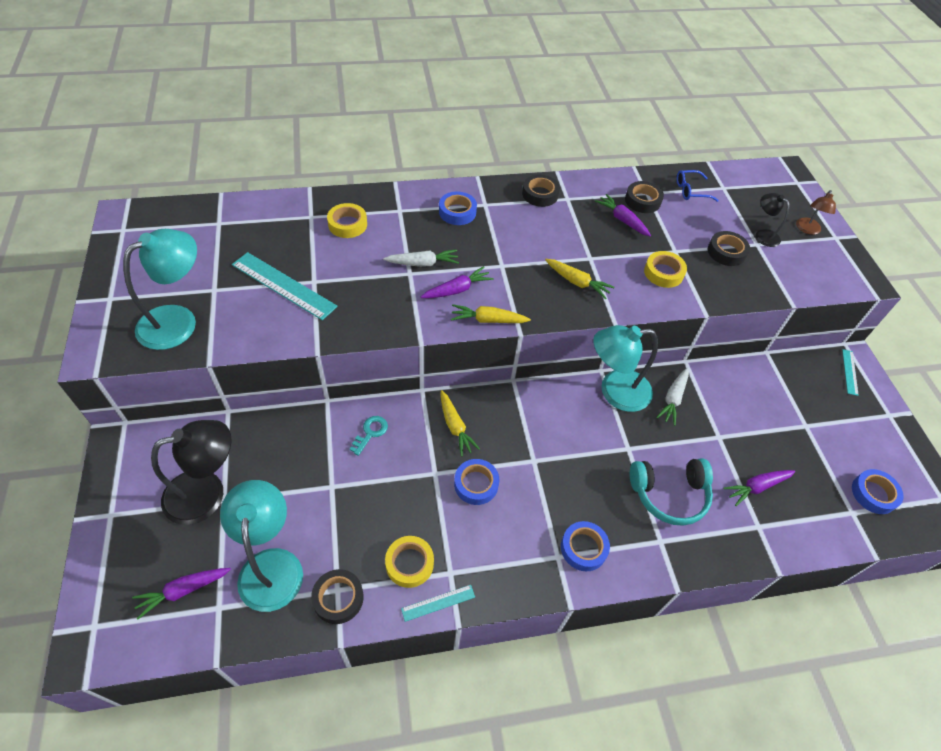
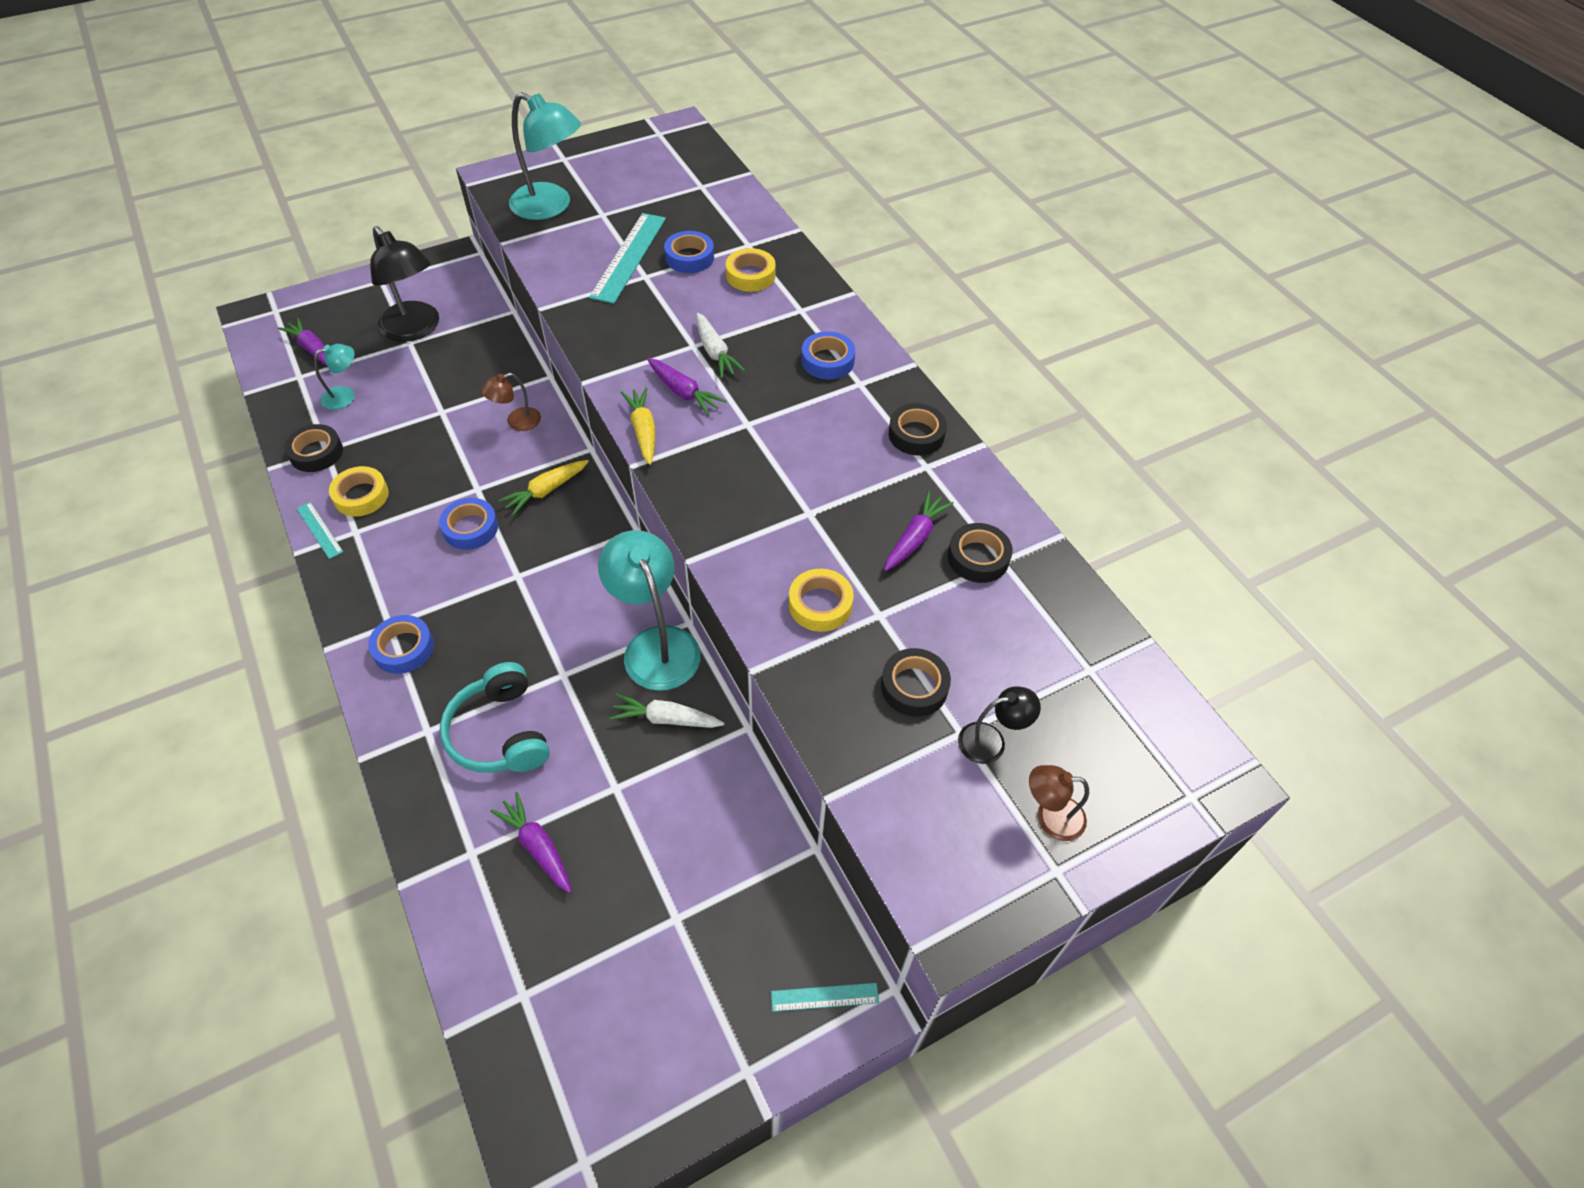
camera: 75 degrees right, 0 degrees up
(271, 565) = (345, 396): turquoise lamp -> turquoise lamp, size x0.52
(370, 433) = (517, 422): turquoise key -> brown lamp
(577, 282) = (751, 506): yellow carrot -> none
(691, 191) = (1047, 621): blue glasses -> none
(763, 235) = (991, 741): black lamp -> black lamp turned 45 degrees clockwise
(873, 494) = (565, 1033): blue tape -> blue tape (689, 257)

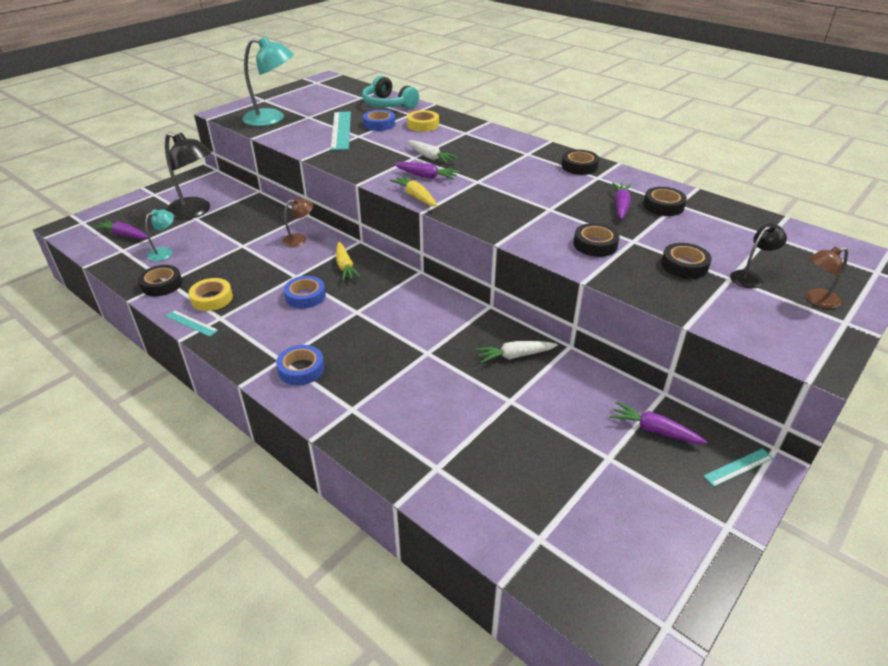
camera: 20 degrees left, 15 degrees down
(500, 732) = (407, 394): turquoise headphones -> turquoise headphones (388, 104)
(517, 422) = (300, 239): brown lamp -> brown lamp turned 150 degrees counterclockwise
(537, 847) = (482, 449): purple carrot -> purple carrot (654, 430)
(546, 491) = (345, 266): yellow carrot -> yellow carrot turned 45 degrees counterclockwise
(656, 644) = (477, 321): turquoise lamp -> none
(820, 605) = (595, 245): yellow tape -> black tape
(827, 361) = (500, 148): blue tape -> none

